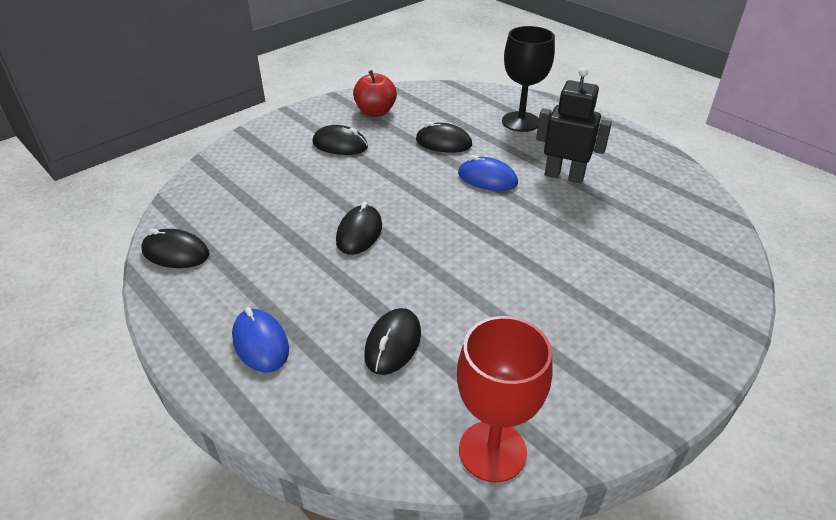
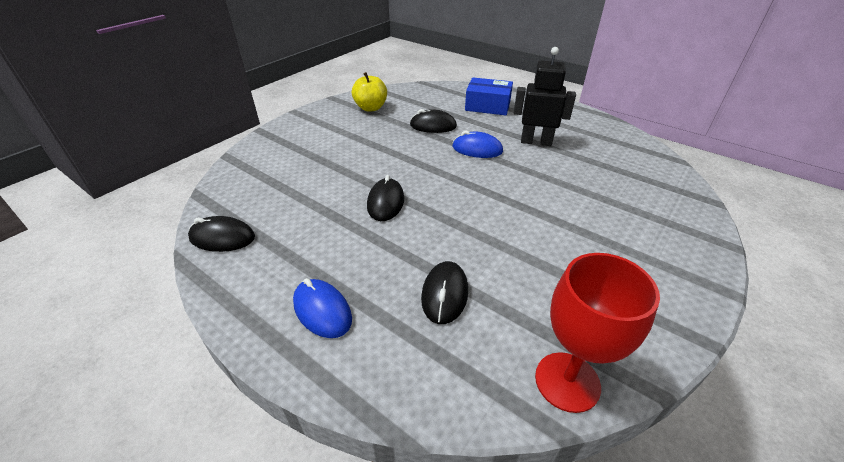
camera: 10 degrees left, 0 degrees up
(340, 145) = (348, 135): black mouse -> none
(375, 112) = (371, 108): red apple -> yellow apple
(520, 122) = (487, 106): black goblet -> blue box

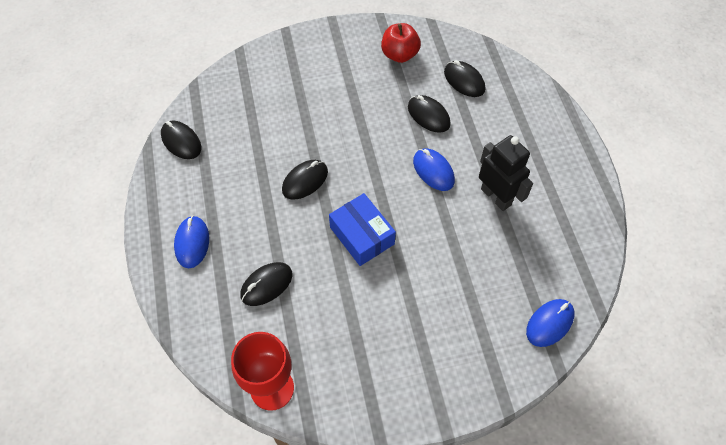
camera: 40 degrees right, 20 degrees up
(371, 108) = (399, 54): yellow apple -> red apple
(433, 102) = (464, 81): none -> black mouse
(487, 106) = (511, 119): blue box -> blue box (362, 235)
(670, 183) = (549, 323): none -> blue mouse

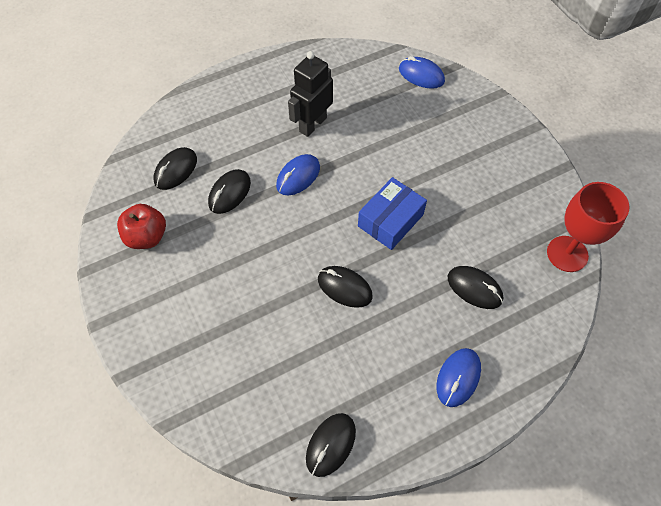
camera: 105 degrees left, 0 degrees up
(192, 243) = (458, 378): blue mouse -> blue mouse turned 45 degrees counterclockwise

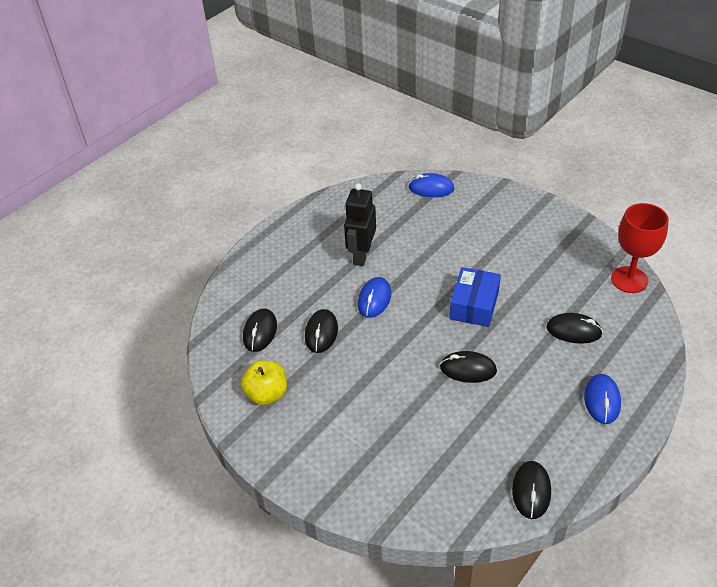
camera: 20 degrees left, 15 degrees down
(146, 237) = (267, 394): red apple -> yellow apple

